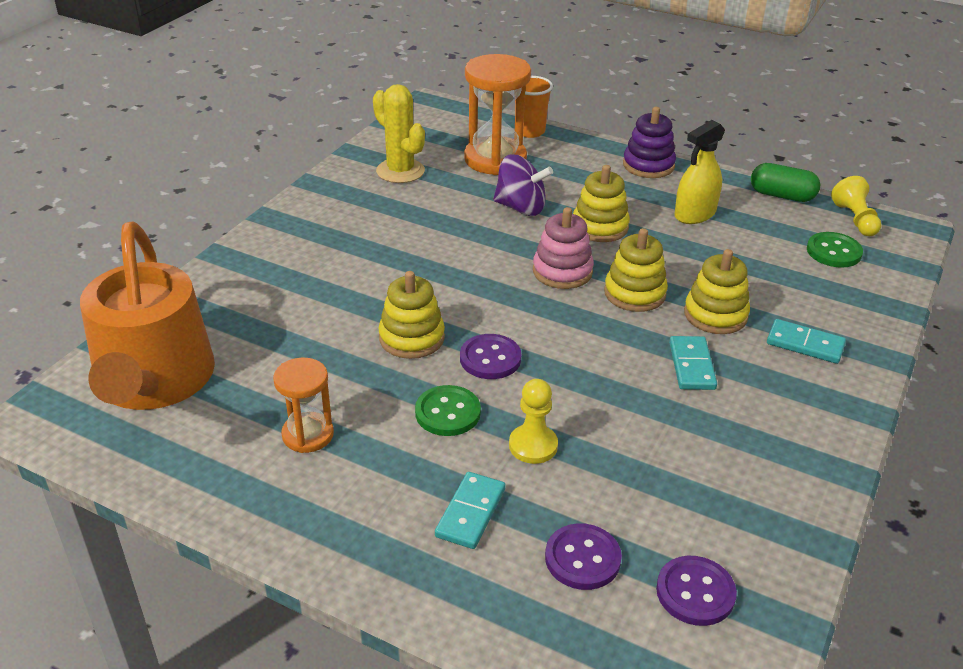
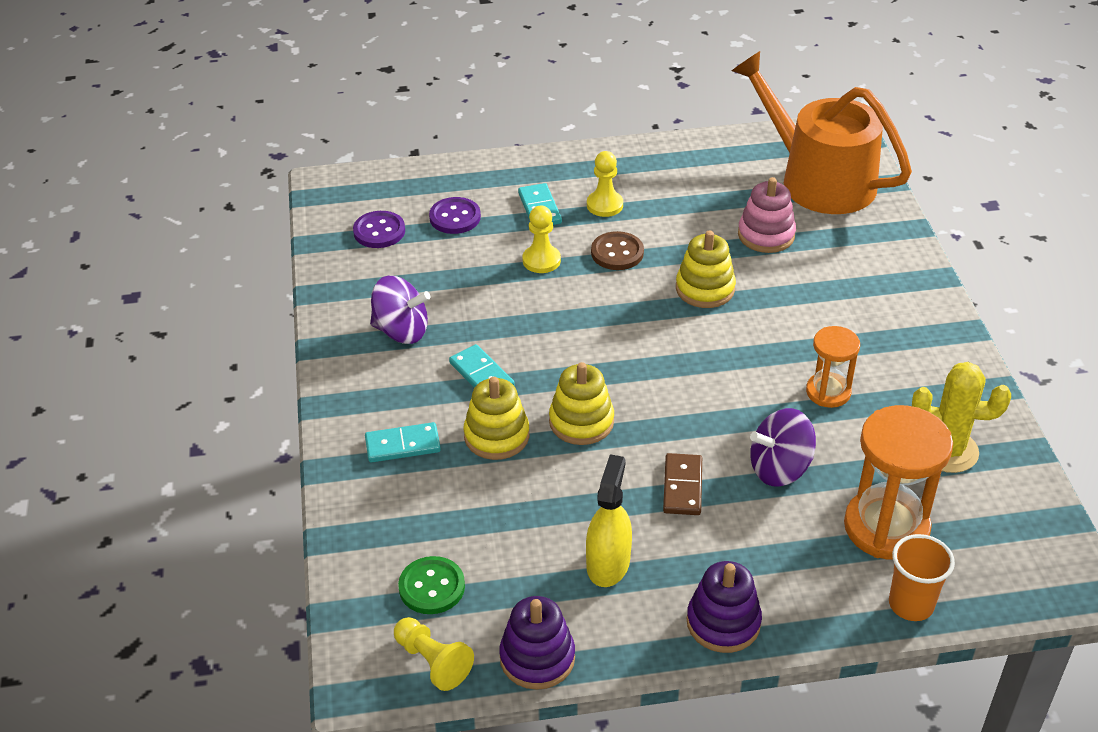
camera: 145 degrees right, 5 degrees up
(308, 435) = (683, 199): orange hourglass -> orange hourglass (828, 392)
(395, 475) = (604, 205): none -> yellow pawn
(447, 413) = (617, 253): green button -> brown button
(490, 359) = (632, 303): purple button -> none
(562, 271) = (662, 411): pink stacking toy -> pink stacking toy (766, 235)
(600, 227) = (682, 487): yellow stacking toy -> brown domino
(745, 445) = (401, 331): none -> purple spinning top
(782, 195) = (537, 658): green capsule -> purple stacking toy

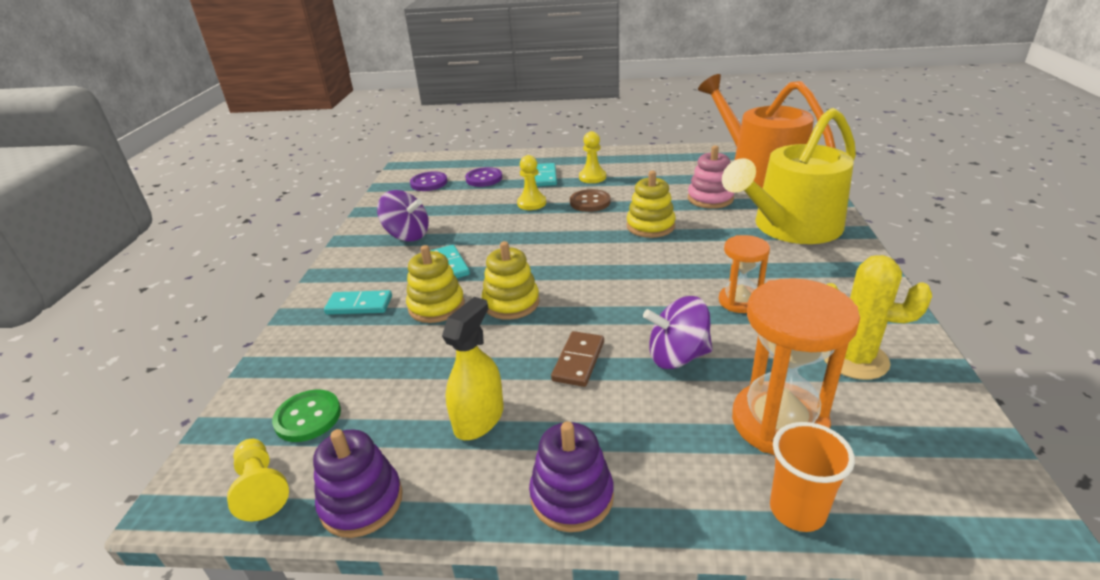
camera: 15 degrees right, 10 degrees down
(867, 277) = (791, 227): none -> yellow watering can

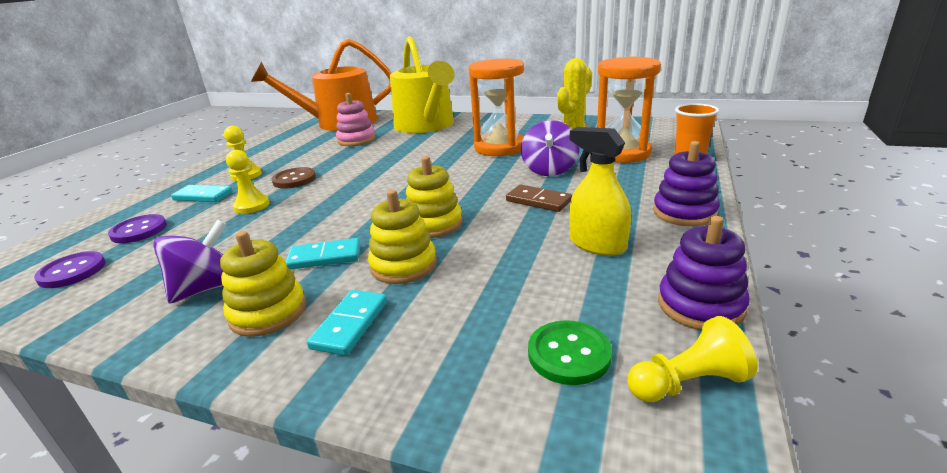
camera: 75 degrees left, 5 degrees down
(650, 226) = (371, 161): yellow stacking toy -> yellow stacking toy (268, 312)
(739, 301) = (500, 147): orange hourglass -> orange hourglass, size x1.73

